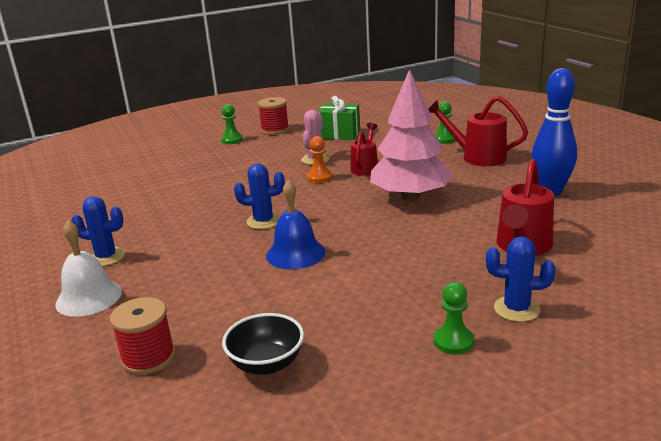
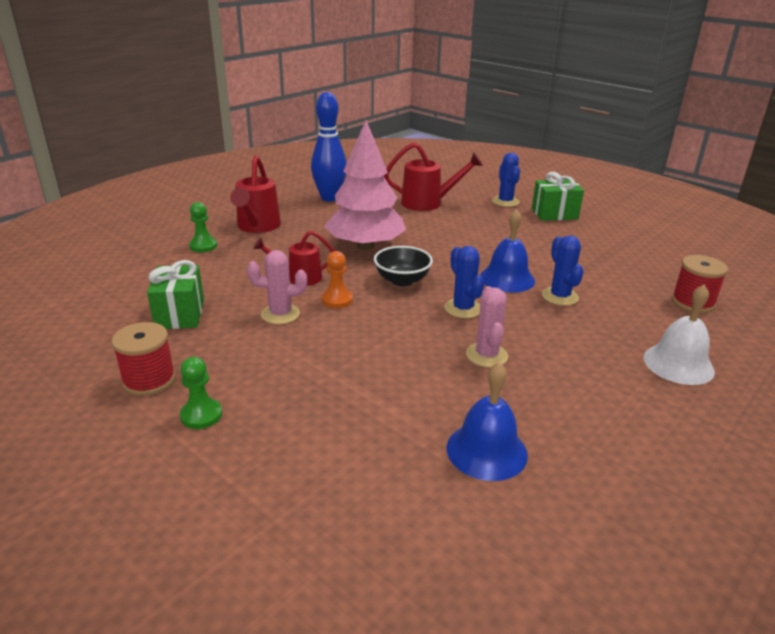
camera: 115 degrees left, 5 degrees up
(106, 257) = (615, 386): blue cactus -> blue cactus (560, 296)
(118, 200) = (486, 451): none -> blue bell
(195, 218) = (486, 355): none -> pink cactus
(266, 364) = (640, 260): black bowl -> black bowl (402, 280)
(453, 341) = (554, 214): green pawn -> green gift

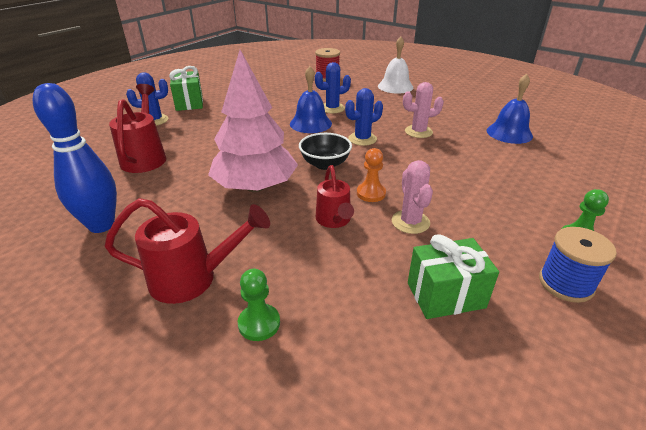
camera: 95 degrees left, 5 degrees up
(149, 380) = (565, 283): red spool -> blue spool

